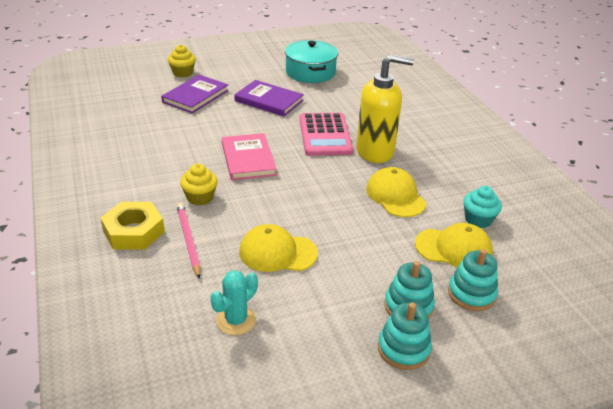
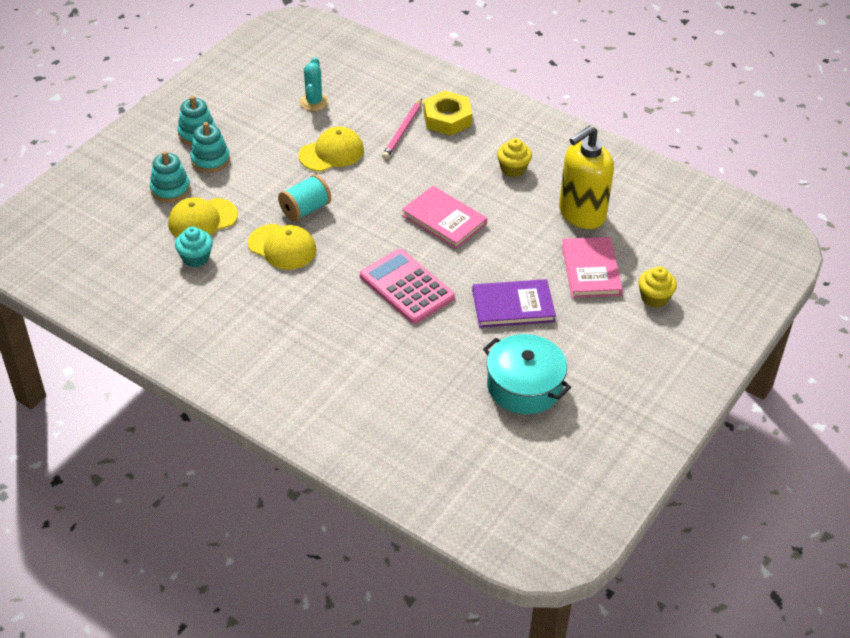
camera: 145 degrees right, 10 degrees up
(188, 240) = (402, 131): pink pencil -> pink pencil turned 75 degrees clockwise
(195, 96) = (591, 270): purple book -> pink book
(200, 197) = (437, 165): yellow cupcake -> yellow cupcake (513, 169)
(351, 214) = (305, 210): none -> turquoise spool
(375, 151) = (340, 291): yellow soap dispenser -> yellow soap dispenser (581, 214)

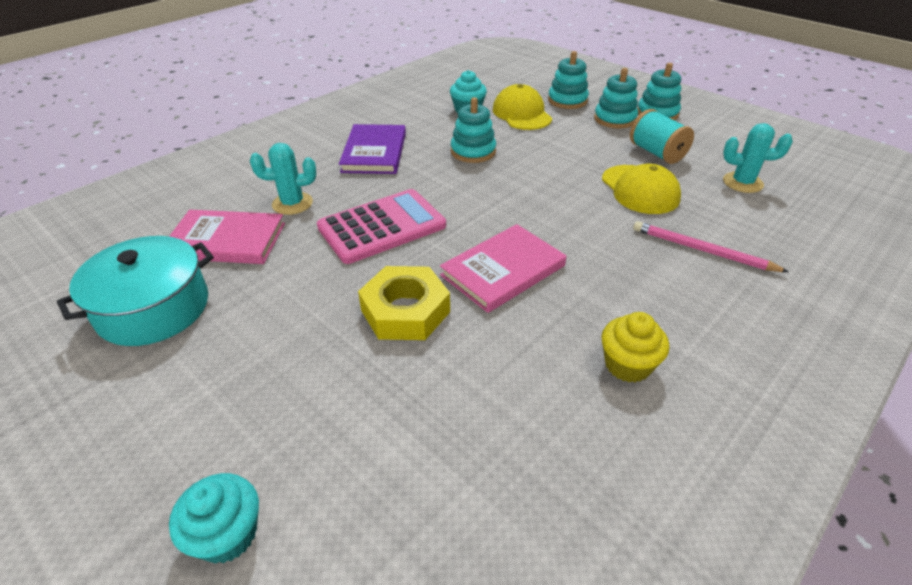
camera: 100 degrees right, 5 degrees down
(282, 247) = (473, 152): yellow cap -> turquoise stacking toy
(305, 210) = (532, 167): turquoise spool -> turquoise spool (656, 153)
(384, 347) = (292, 203): none -> turquoise cactus
(447, 118) = (749, 299): yellow nut -> yellow nut (405, 311)
(513, 306) = (305, 318): purple book -> purple book (374, 152)
(581, 214) = (498, 450): yellow soap dispenser -> none
(591, 270) = (344, 435): pink book -> pink book (226, 241)
(654, 298) = (227, 534): yellow cupcake -> turquoise cupcake

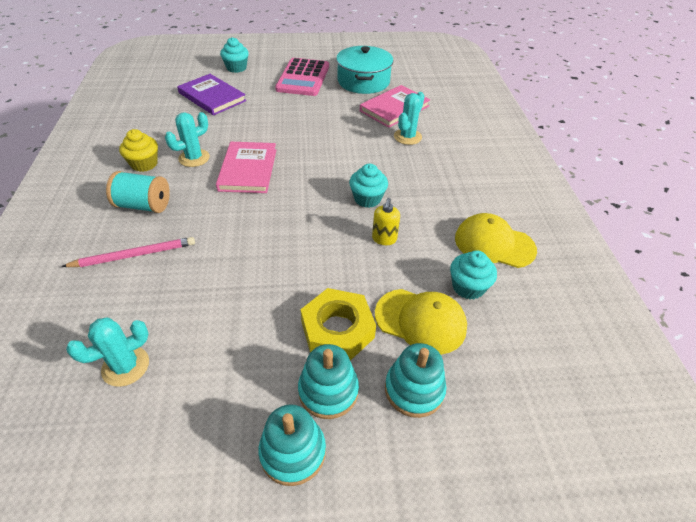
camera: 130 degrees right, 5 degrees up
(374, 152) = (439, 192): purple book -> purple book (212, 97)
(382, 227) = (342, 153): pink calculator -> pink calculator (303, 78)
(405, 311) = (269, 130): yellow nut -> yellow nut (337, 330)
(436, 179) = (367, 199): none -> turquoise cupcake
(473, 152) = (384, 239): turquoise stacking toy -> yellow soap dispenser
(550, 330) = (194, 158): none -> turquoise cactus
(639, 189) = (217, 287): yellow cap -> yellow cap (494, 244)
(656, 153) = (237, 355): turquoise spool -> turquoise spool (144, 205)

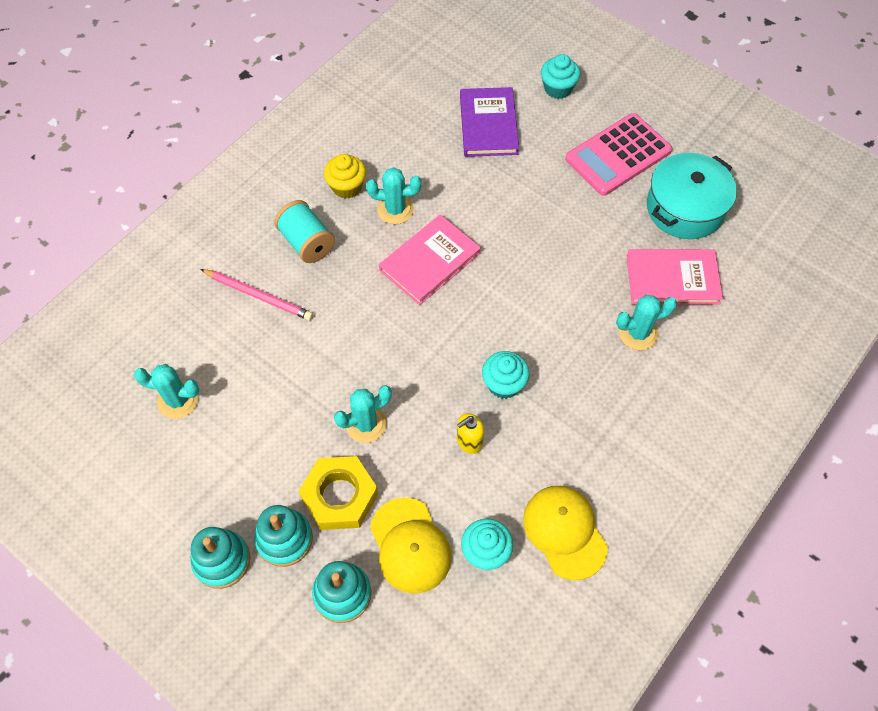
camera: 45 degrees right, 15 degrees up
(305, 275) = (366, 424): none -> turquoise cactus

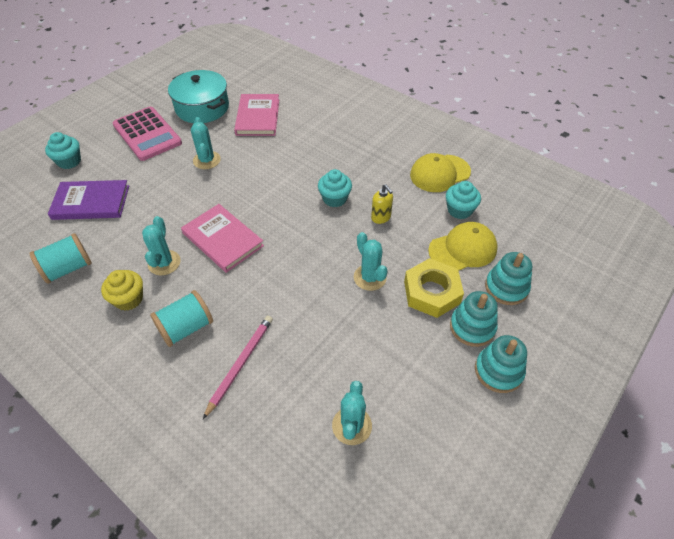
camera: 90 degrees left, 10 degrees down
(390, 127) = (68, 268): none -> turquoise spool
(638, 333) = (297, 134): turquoise cactus -> turquoise cactus (207, 160)

